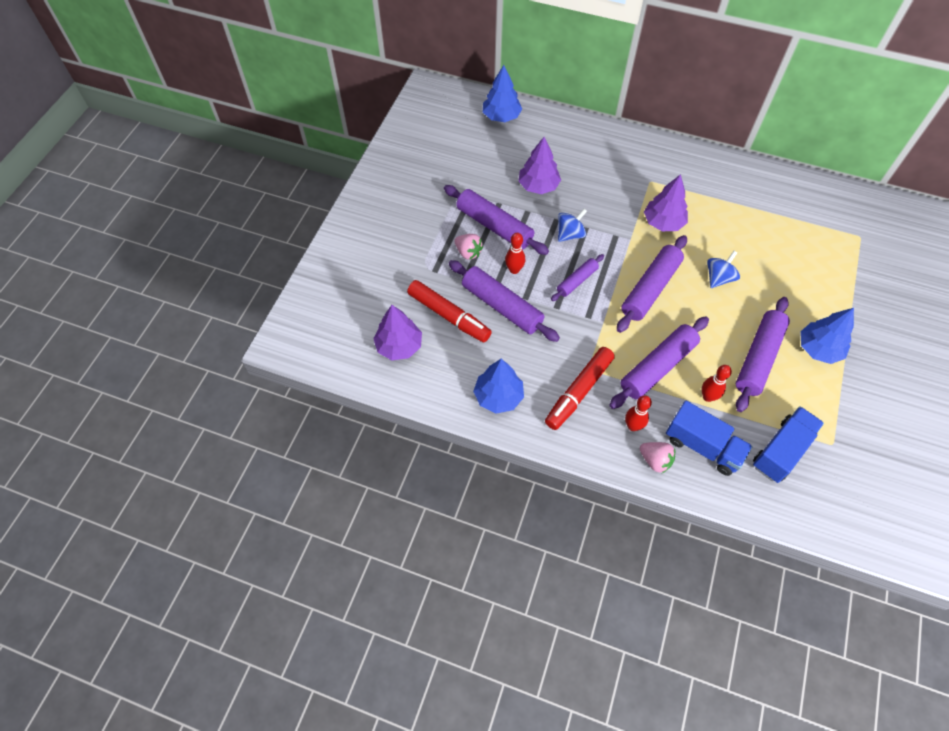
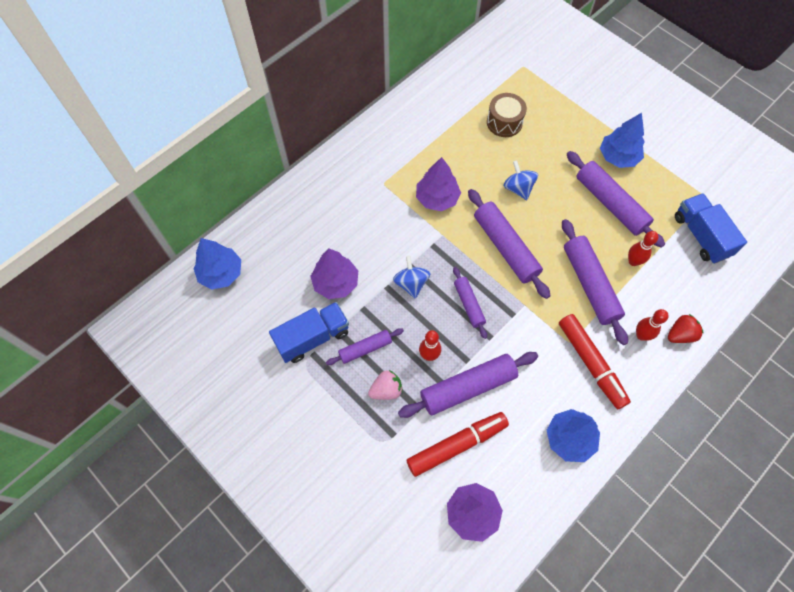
camera: 65 degrees left, 5 degrees up
(494, 226) = (365, 349): purple rolling pin -> purple rolling pin, size x0.57
(655, 460) = (680, 335): pink strawberry -> red strawberry
(703, 446) = (678, 290): blue truck -> blue truck (313, 338)
(782, 243) = (504, 122): none -> brown drum

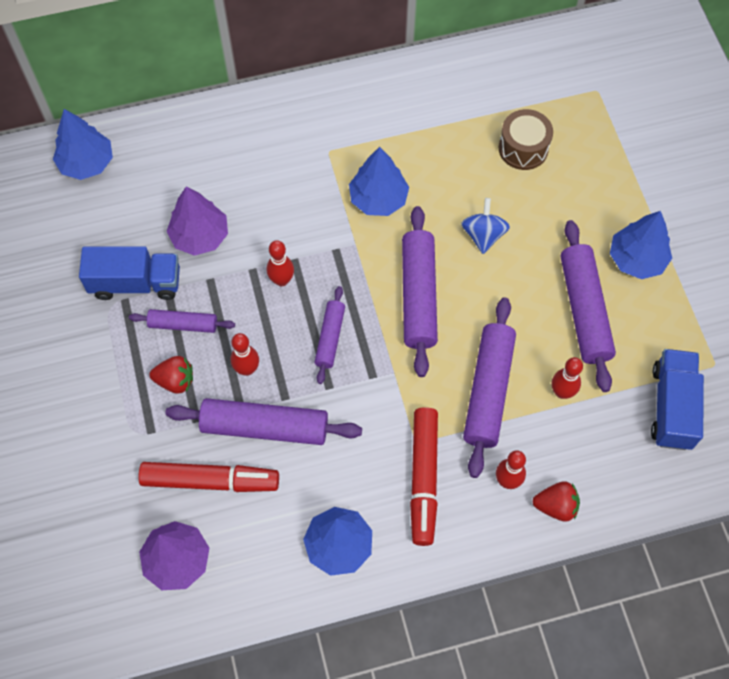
camera: 30 degrees right, 0 degrees up
(386, 390) = (175, 381): pink strawberry -> red strawberry
(411, 283) = (281, 280): blue spinning top -> red bowling pin
(437, 198) = (378, 199): purple tree -> blue tree

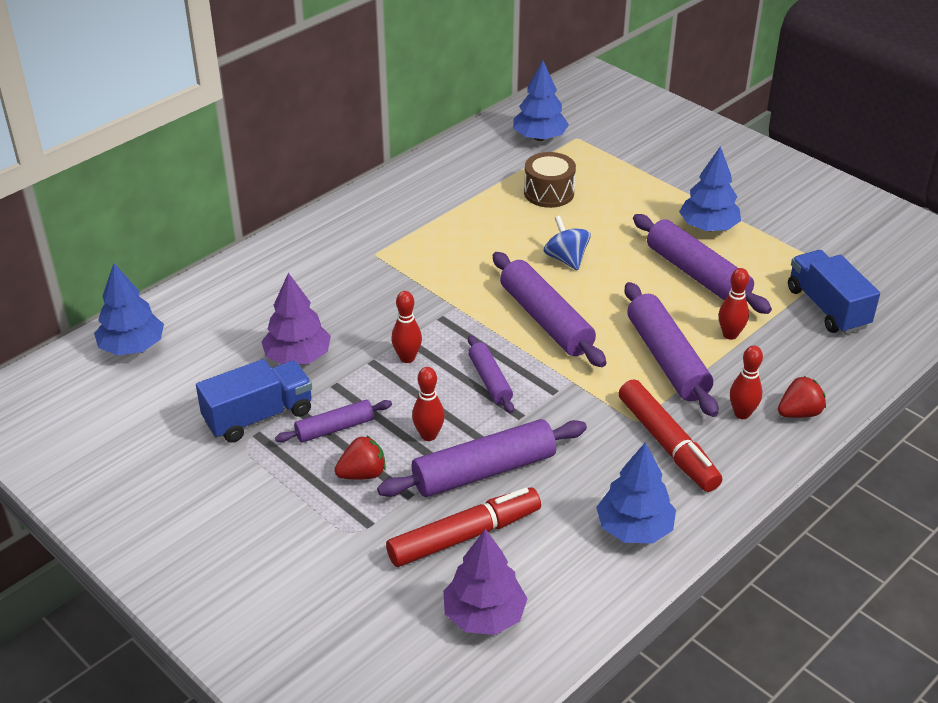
camera: 30 degrees left, 25 degrees down
(378, 199) = (450, 269): blue tree -> blue tree (539, 137)

